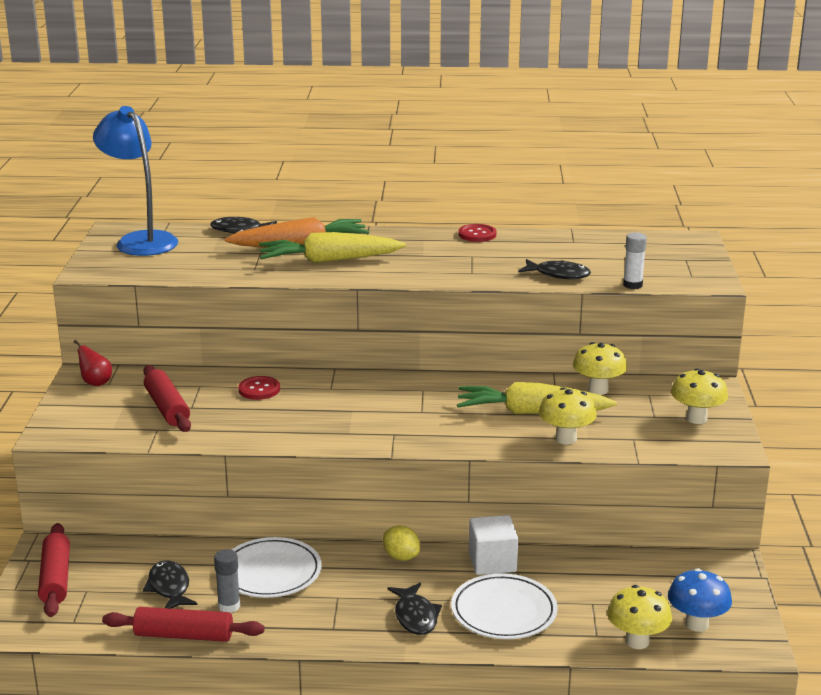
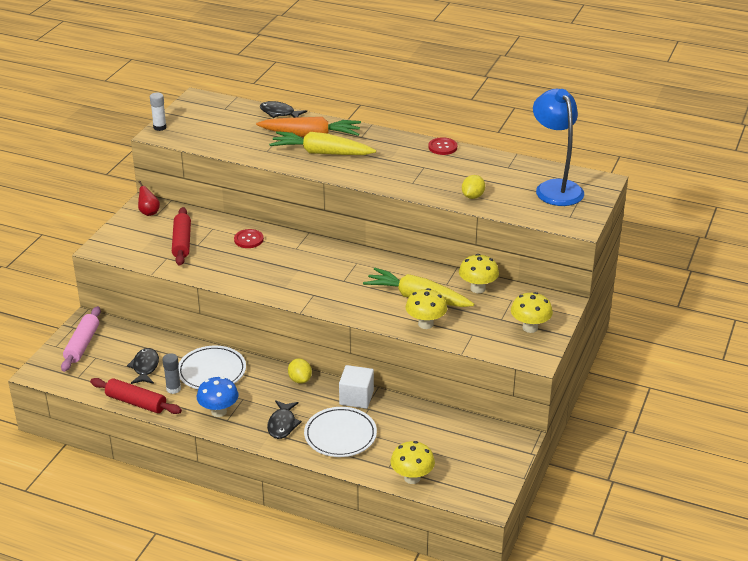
camera: 20 degrees right, 10 degrees up
(55, 579) = (82, 344): red rolling pin -> pink rolling pin
(140, 240) = (208, 111): blue lamp -> blue lamp (555, 188)
(558, 274) = (472, 196): black fish -> yellow lemon
(632, 285) = (519, 216): white glue stick -> white glue stick (160, 127)
(696, 624) = (460, 476): blue mushroom -> blue mushroom (219, 411)

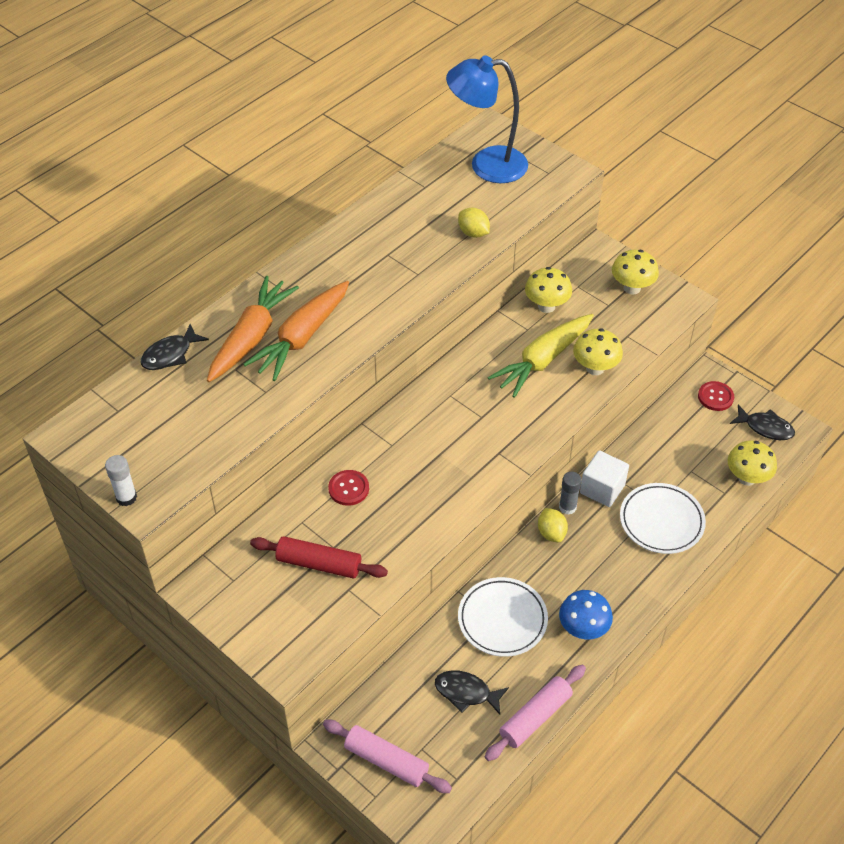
camera: 70 degrees left, 15 degrees up
(136, 402) = (535, 717): red rolling pin -> pink rolling pin
(149, 212) = (222, 588): red pear -> none
(173, 389) = (522, 669): grey glue stick -> grey glue stick (567, 507)
(282, 424) = (626, 570): black fish -> black fish (765, 427)
(300, 379) = (551, 533): yellow lemon -> yellow lemon turned 75 degrees clockwise
(321, 153) = (302, 338): yellow carrot -> orange carrot
(442, 147) = (351, 226): red button -> red button (715, 397)

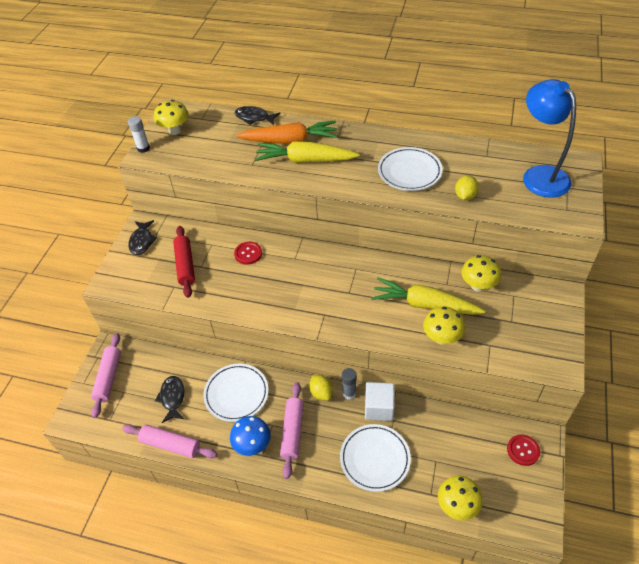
camera: 65 degrees right, 0 degrees up
(302, 338) = (305, 160): orange carrot -> yellow carrot
(399, 257) = (409, 172): none -> white plate
(551, 533) = (321, 392): yellow lemon -> yellow lemon turned 75 degrees counterclockwise
(587, 582) = (292, 432): none -> pink rolling pin
(632, 288) = (542, 329): yellow mushroom -> yellow mushroom (175, 131)
(765, 427) = (520, 501): black fish -> black fish (142, 241)

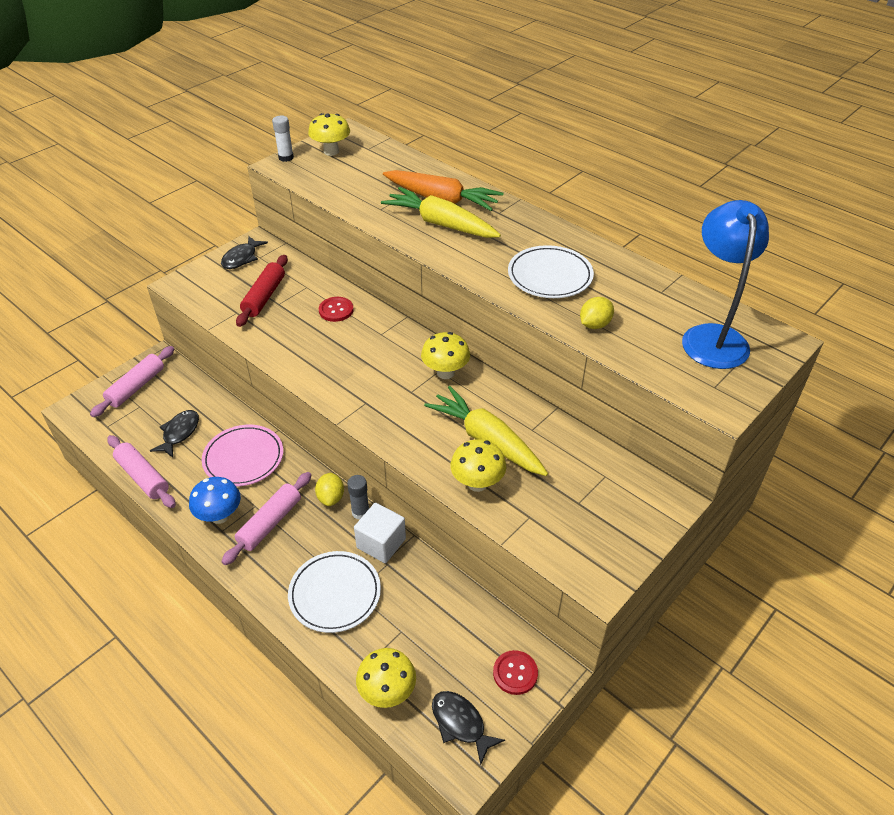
camera: 25 degrees right, 5 degrees down
(236, 394) = (243, 458): white plate -> pink plate
(254, 118) = (423, 165): black fish -> black fish (460, 723)
(478, 286) = (568, 446): yellow mushroom -> yellow mushroom (445, 373)

